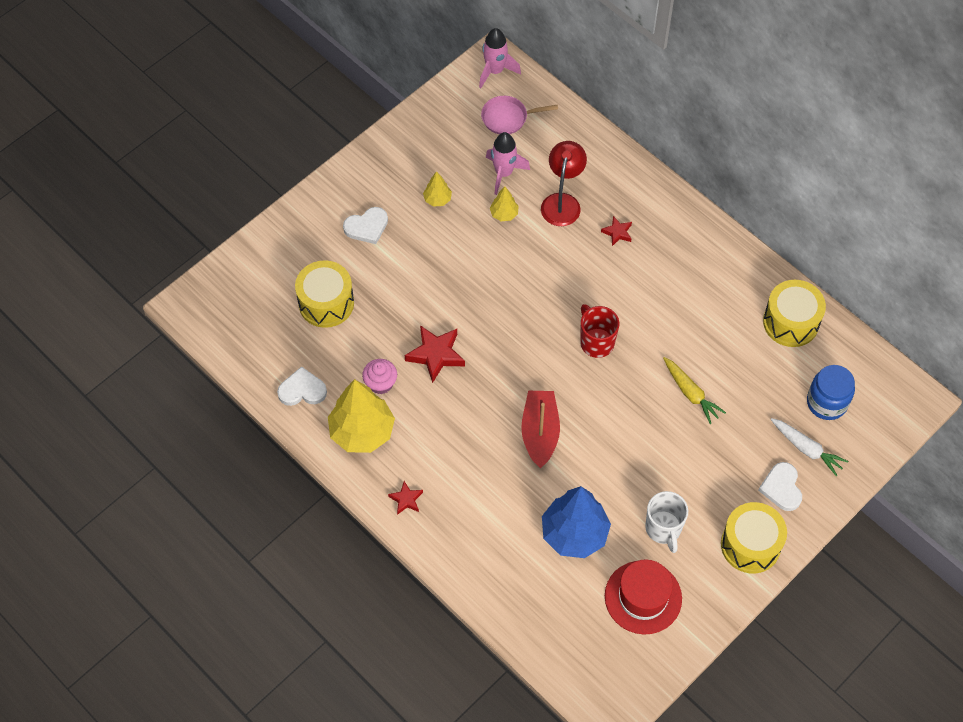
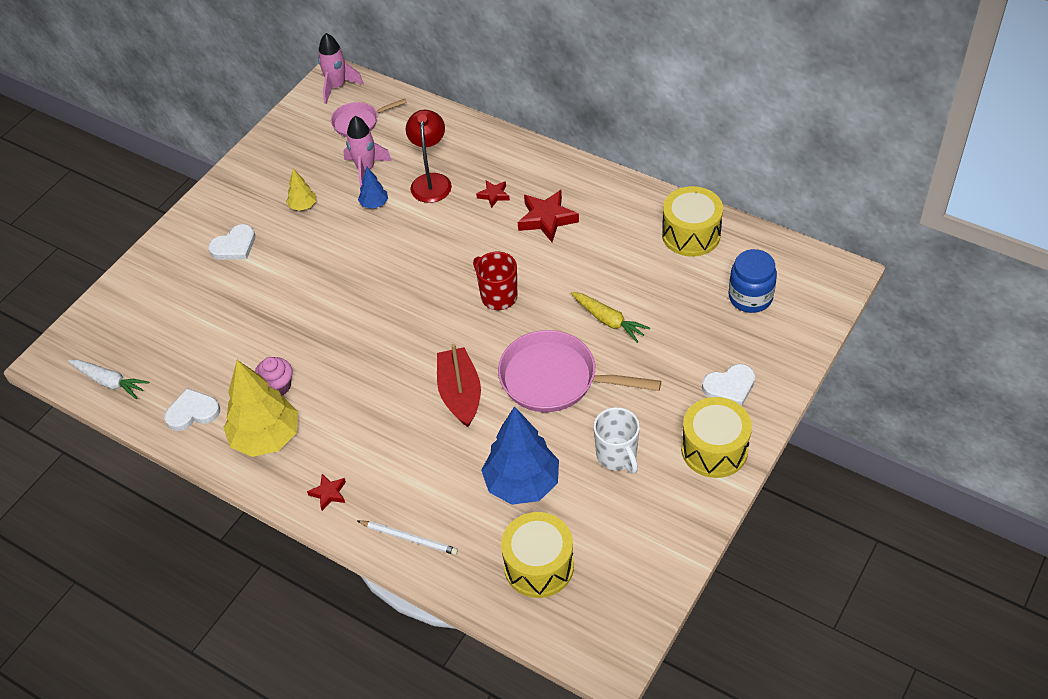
camera: 10 degrees left, 10 degrees down
(326, 303) = (204, 324): yellow drum -> yellow drum (539, 566)
(436, 355) = (331, 346): red star -> red star (547, 219)
(466, 559) = (409, 538): none -> white pencil
(504, 214) = (374, 204): yellow tree -> blue tree
(627, 440) = (555, 379): none -> pink pan
(643, 597) = (614, 529): red hat -> none
(781, 488) = (730, 386): white heart -> white heart turned 90 degrees counterclockwise
(806, 449) = (744, 344): white carrot -> white carrot (110, 382)

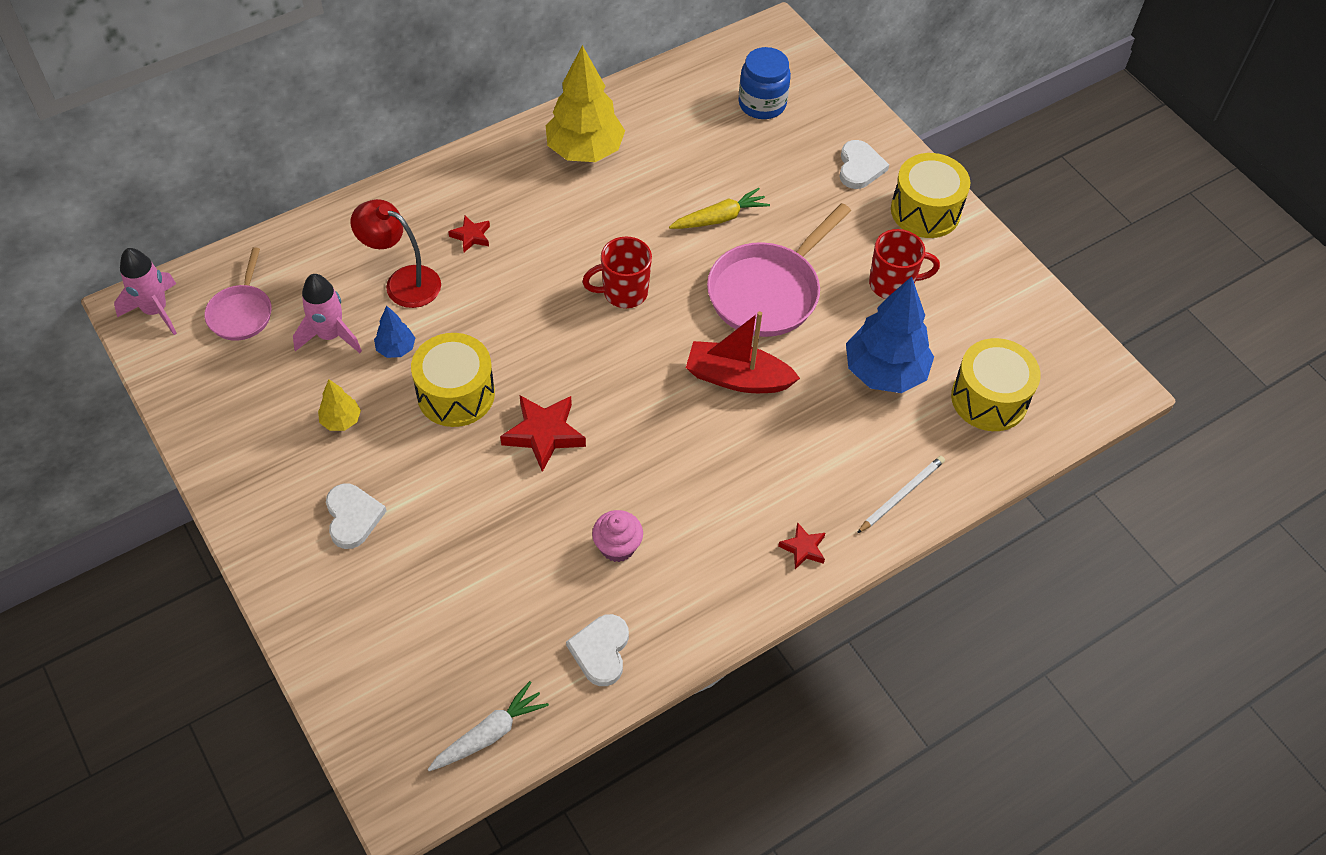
camera: 70 degrees left, 5 degrees up
(266, 438) = (688, 584): yellow tree -> yellow tree (585, 151)
(547, 219) = (543, 207): red star -> red star (544, 434)
(617, 456) = (892, 284): white mug -> red mug
(691, 234) = (651, 108): yellow drum -> yellow drum (456, 394)

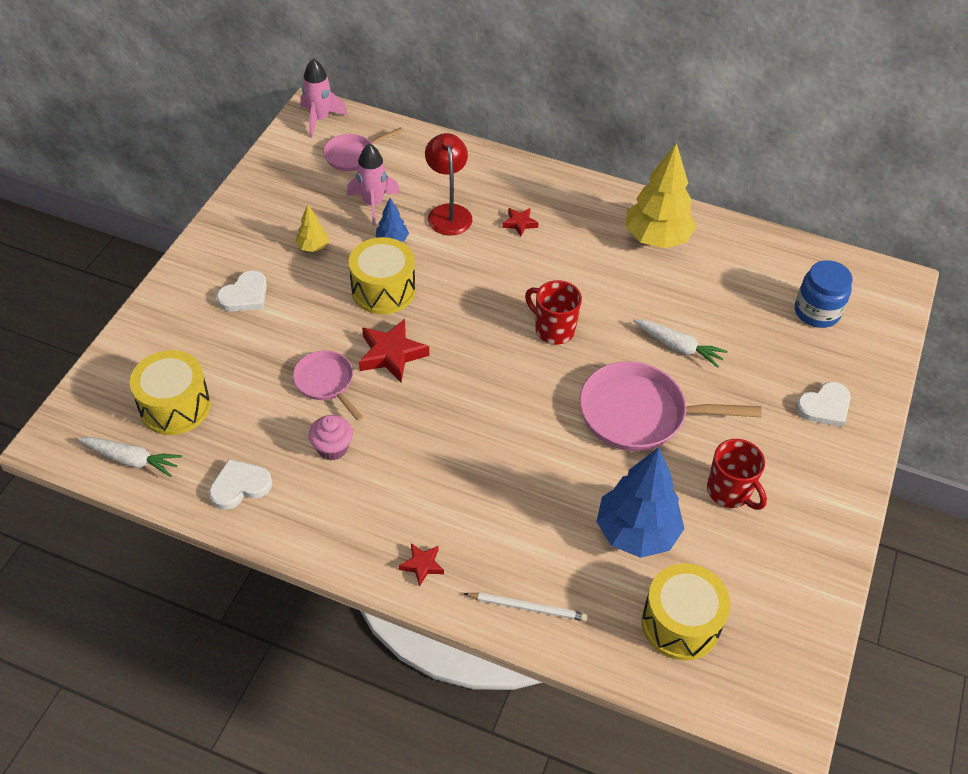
camera: 55 degrees right, 5 degrees down
(533, 508) = (326, 383): none -> pink pan
(720, 218) = (678, 347): yellow carrot -> white carrot
(737, 378) = (541, 439): red boat -> none
(925, 211) = (829, 475): yellow drum -> yellow drum (175, 406)

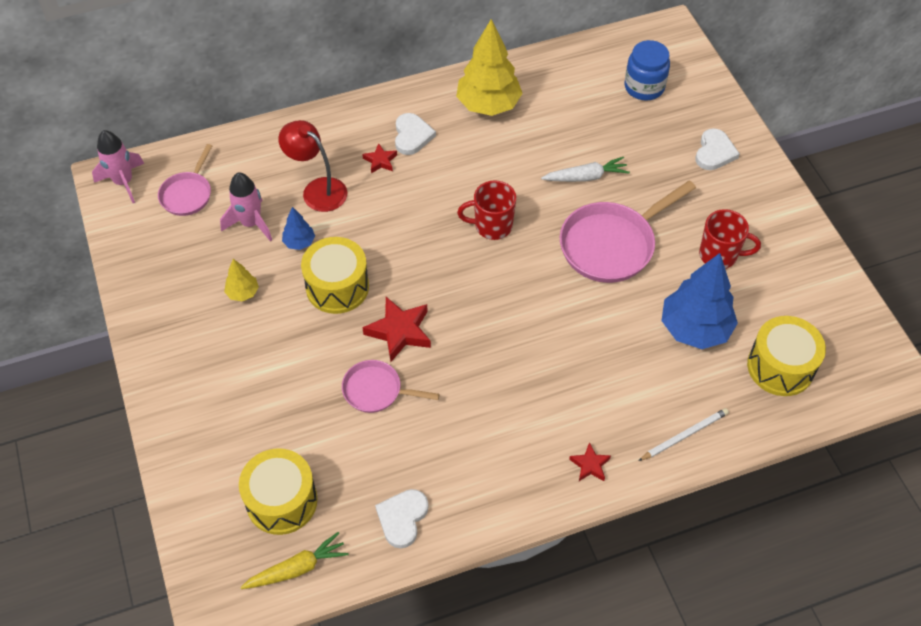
camera: 40 degrees left, 5 degrees up
(132, 460) = (297, 568): white carrot -> yellow carrot
(245, 295) = (233, 372): white heart -> white heart (412, 136)
(332, 448) = (436, 435): pink cupcake -> none

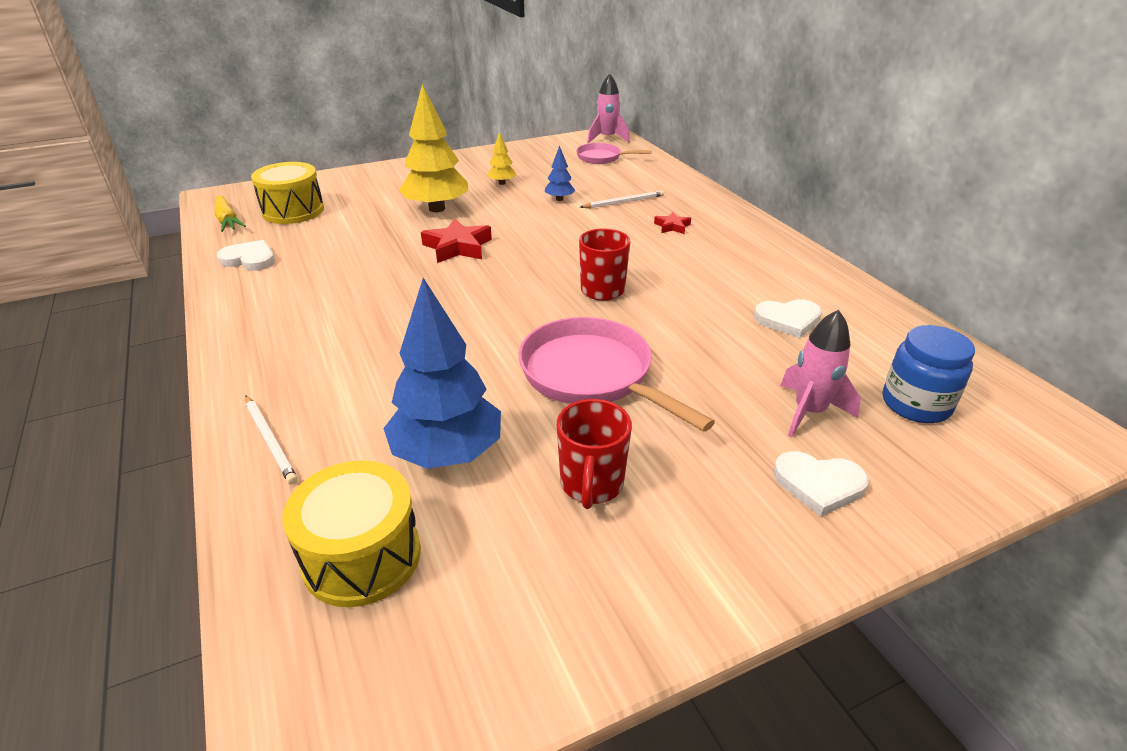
camera: 85 degrees right, 20 degrees down
(251, 223) = (576, 180): pink rocket -> pink rocket (809, 412)
(317, 189) = (624, 202): red lamp -> white pencil
(337, 287) = (510, 217): yellow drum -> none
(376, 390) = (391, 240): pink pan -> none
(412, 136) = (715, 240): white heart -> white heart (788, 320)
(488, 105) = (789, 280): yellow tree -> yellow tree (437, 209)
(586, 177) = (704, 352): white carrot -> none
(590, 465) = (259, 362): red star -> none

